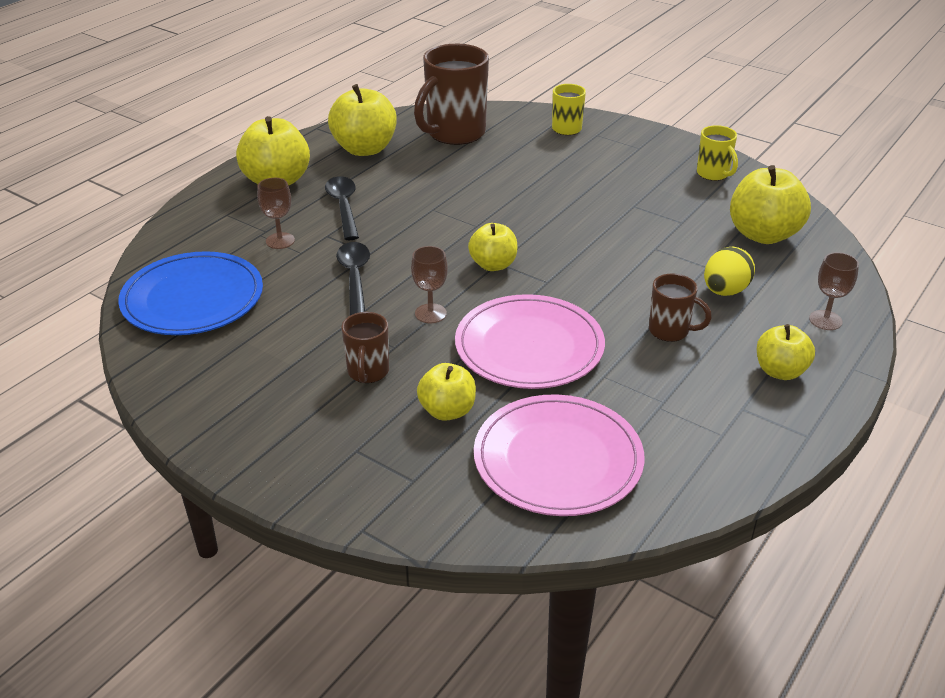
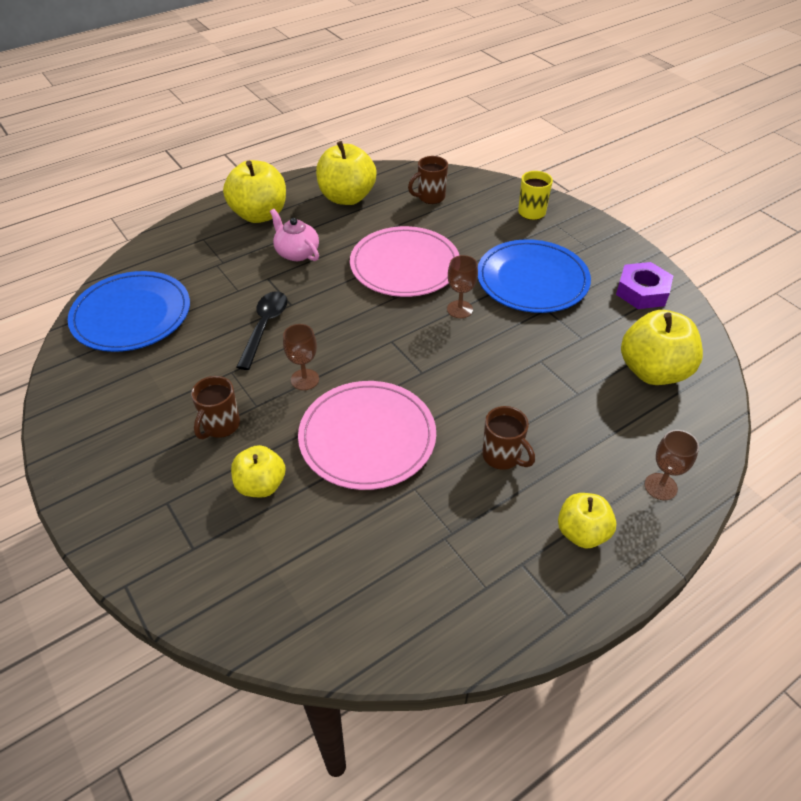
camera: 20 degrees right, 10 degrees up
(280, 241) = (228, 275): brown goblet -> brown goblet (459, 309)
(343, 207) = (297, 253): black spoon -> pink teapot
(454, 134) = (430, 197): brown mug -> brown mug, size x0.52
(493, 265) = (385, 342): yellow apple -> none
(558, 459) = (323, 566): pink plate -> pink plate (405, 265)
(604, 184) = (532, 280): none -> blue plate
(713, 174) = (642, 291): yellow mug -> purple nut
(725, 291) = (579, 426): yellow egg -> none

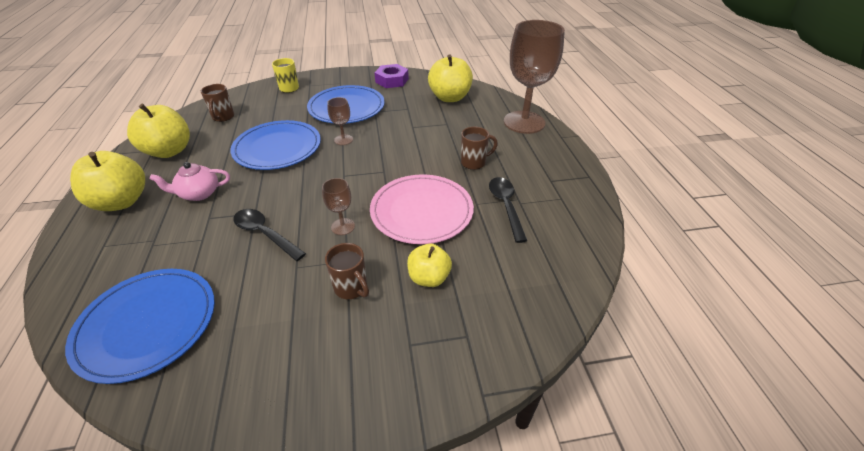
camera: 65 degrees left, 5 degrees down
(405, 265) = (277, 148): pink plate -> blue plate
(427, 522) = (506, 206): none -> black spoon
(582, 533) = (540, 154): yellow apple -> none
(660, 486) = (524, 122): brown goblet -> brown goblet, size x2.33

